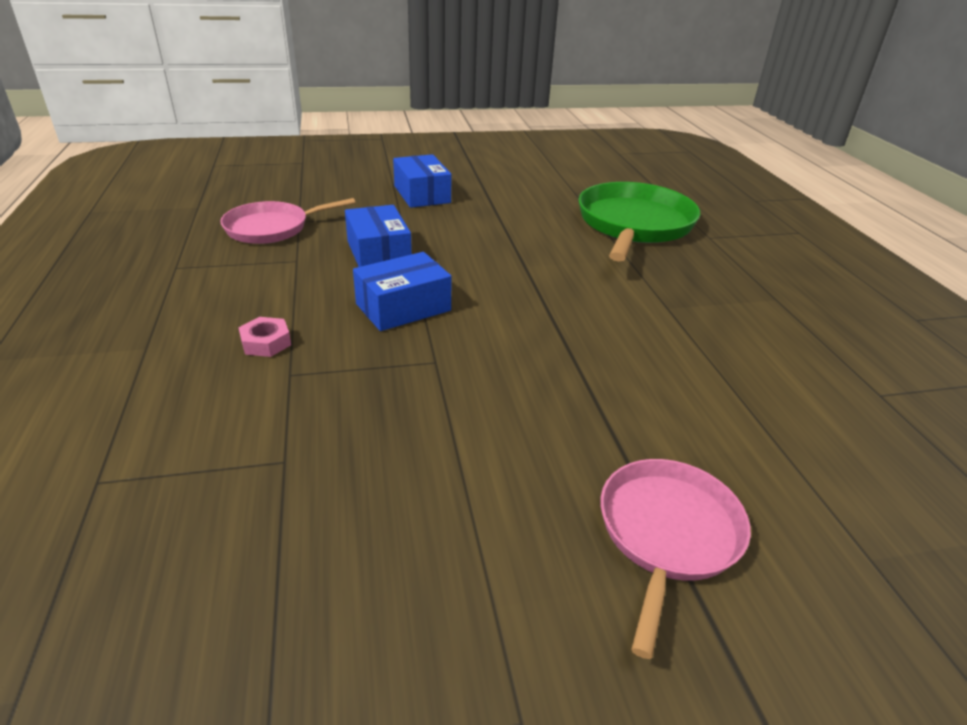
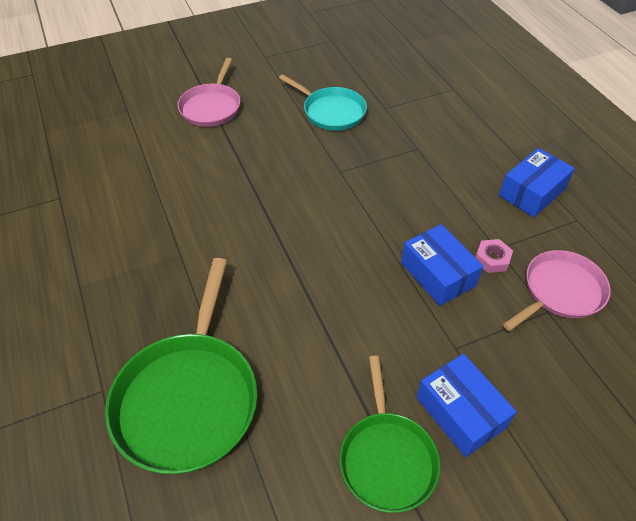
camera: 170 degrees right, 15 degrees up
(266, 342) = (448, 166): pink nut -> pink nut (492, 259)
(400, 471) = (331, 112): none -> turquoise pan
(403, 307) = (382, 212): blue box -> blue box (532, 192)
(486, 188) = (387, 458): none -> green pan

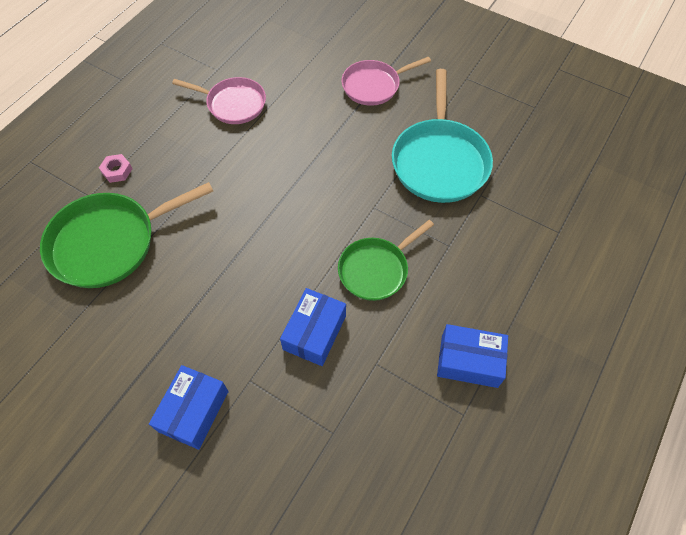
camera: 55 degrees right, 10 degrees up
(331, 112) = (439, 161): turquoise pan -> turquoise pan, size x1.58
(387, 458) = (129, 381): green pan -> green pan (376, 270)
(492, 259) = (360, 365): pink nut -> pink nut (117, 171)
(560, 291) = (362, 434): pink pan -> pink pan (233, 104)

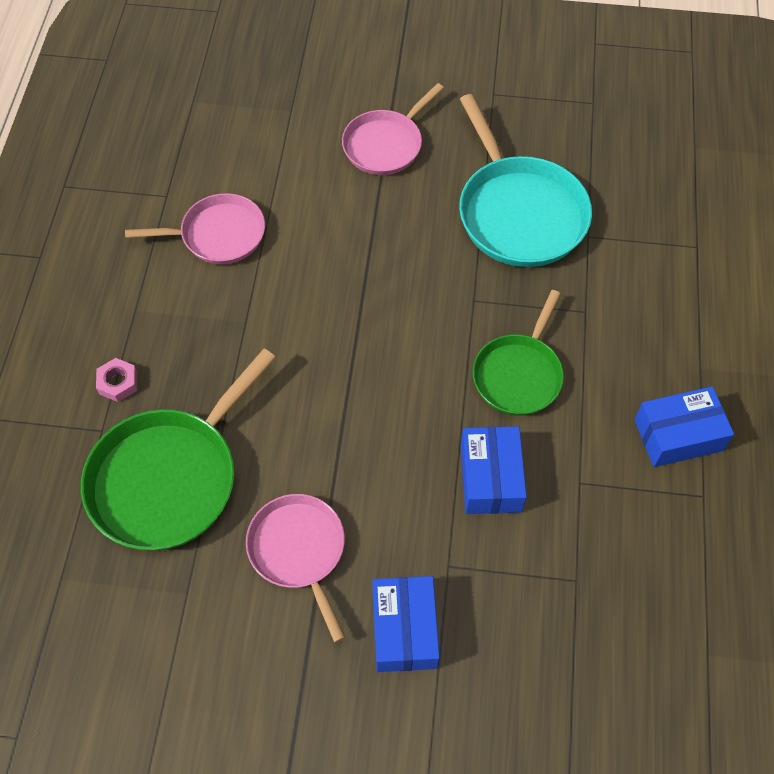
camera: 25 degrees left, 0 degrees up
(158, 325) = (298, 550): none -> pink pan

